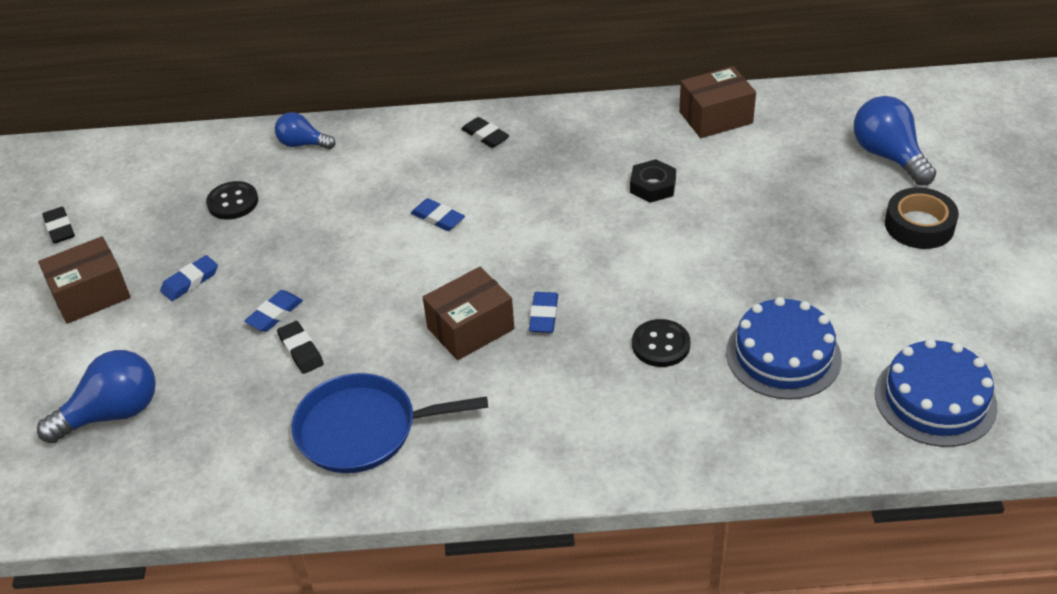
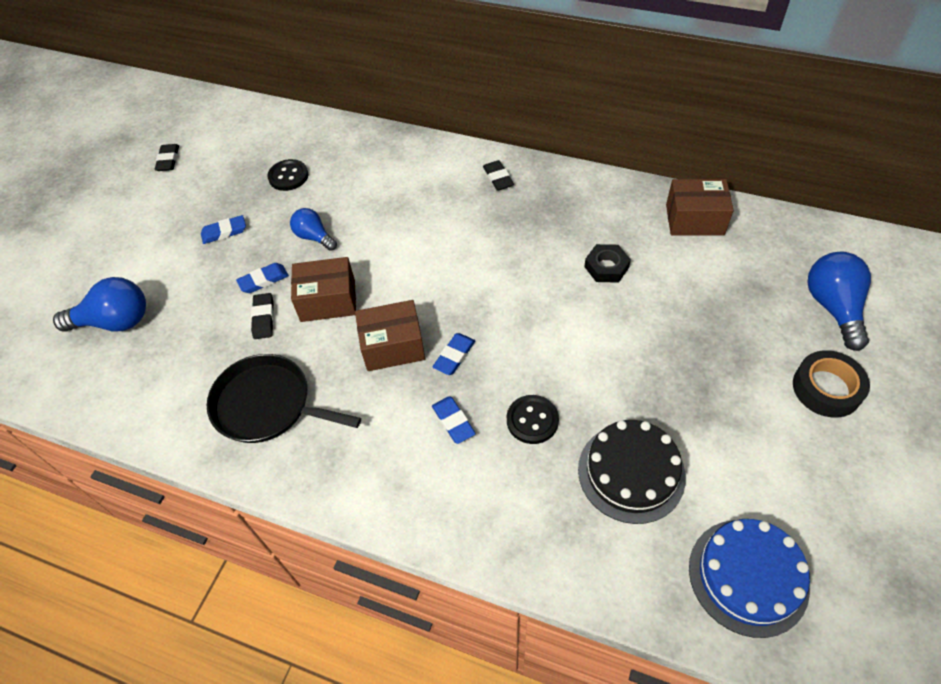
camera: 25 degrees right, 10 degrees up
(91, 295) = (157, 220): brown box -> brown box (328, 301)
(303, 144) = (362, 143): blue light bulb -> blue light bulb (314, 237)
(363, 429) = (267, 405): blue pan -> black pan
(438, 218) = (423, 239): blue eraser -> blue eraser (453, 421)
(783, 355) = (631, 472): blue cake -> black cake

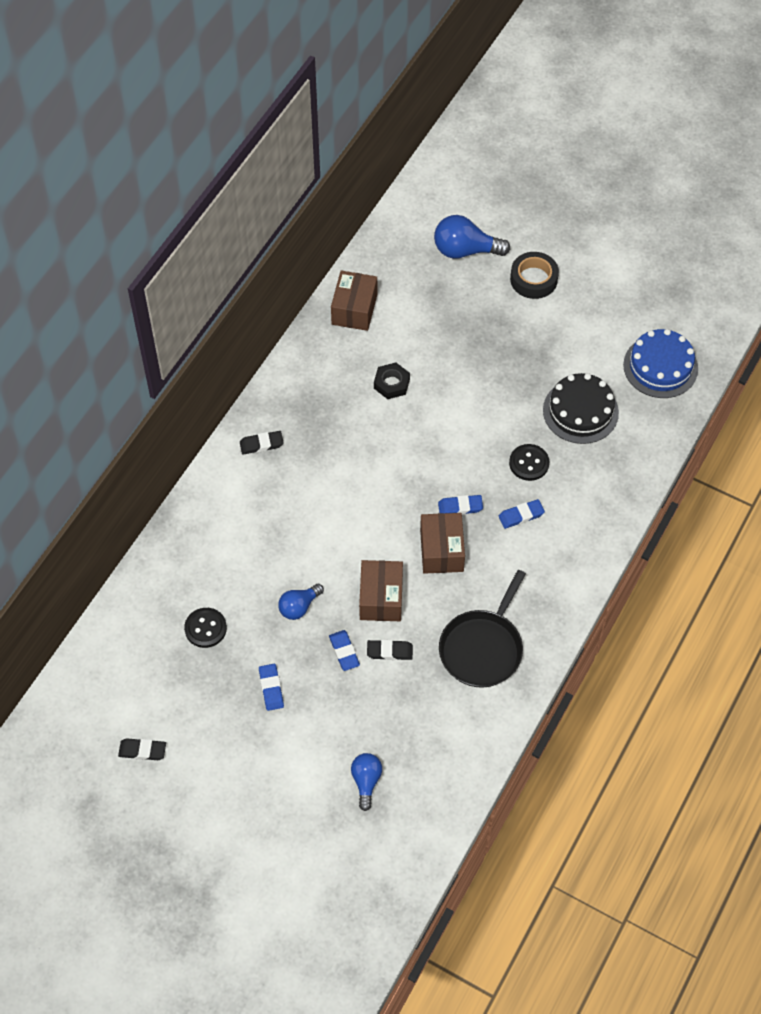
camera: 85 degrees left, 5 degrees up
(115, 322) = (366, 781): blue light bulb -> blue light bulb, size x0.62
(454, 356) = (460, 507): blue eraser -> blue eraser turned 45 degrees counterclockwise

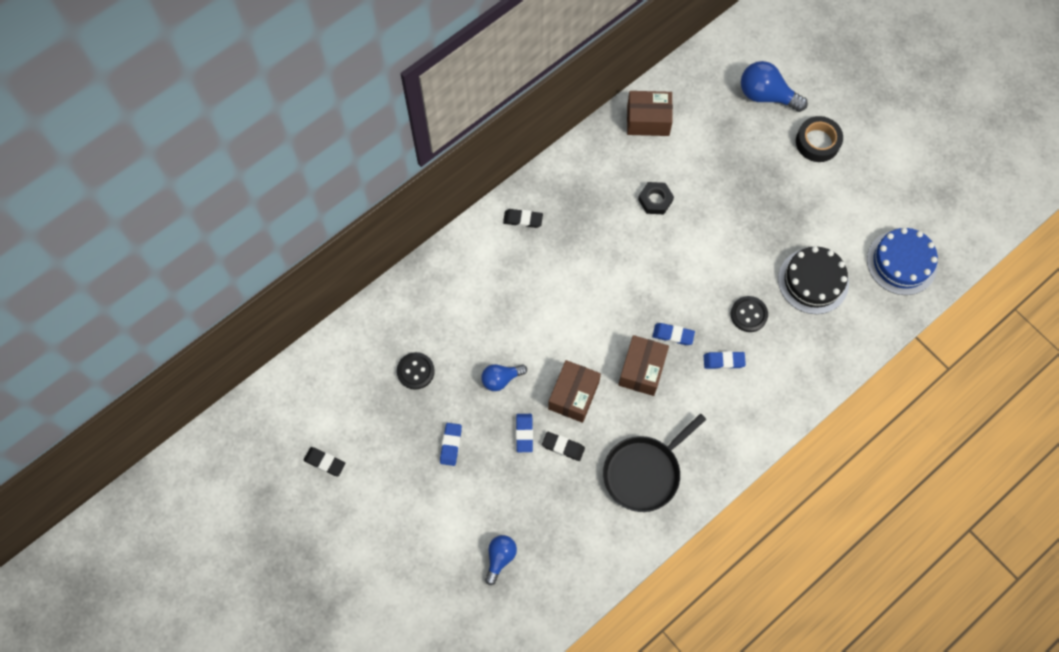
camera: 20 degrees right, 10 degrees up
(354, 309) = (648, 120): brown box -> brown box turned 60 degrees clockwise

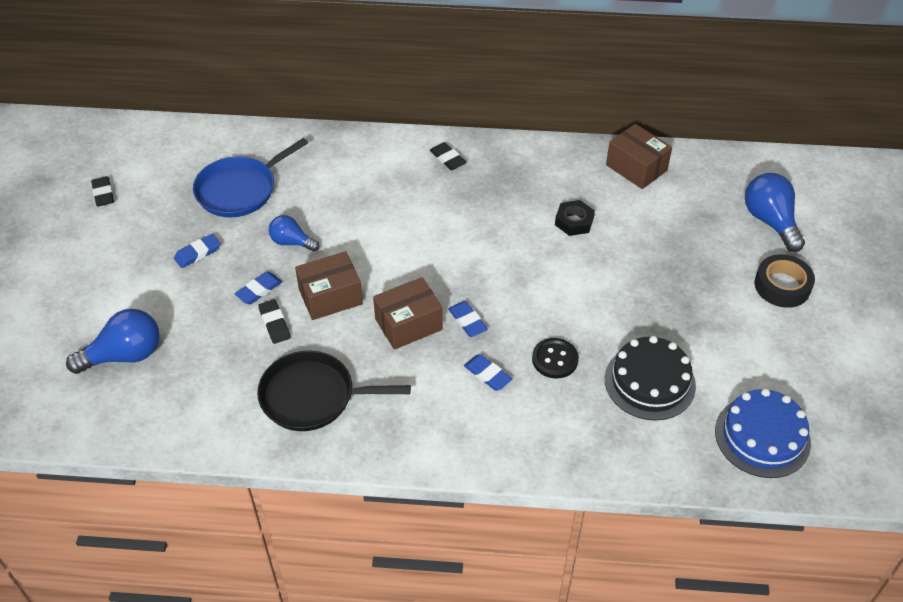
camera: 45 degrees right, 20 degrees down
(415, 371) = (240, 190): black button -> blue pan
(500, 558) = (124, 355): blue light bulb -> blue light bulb, size x1.62

